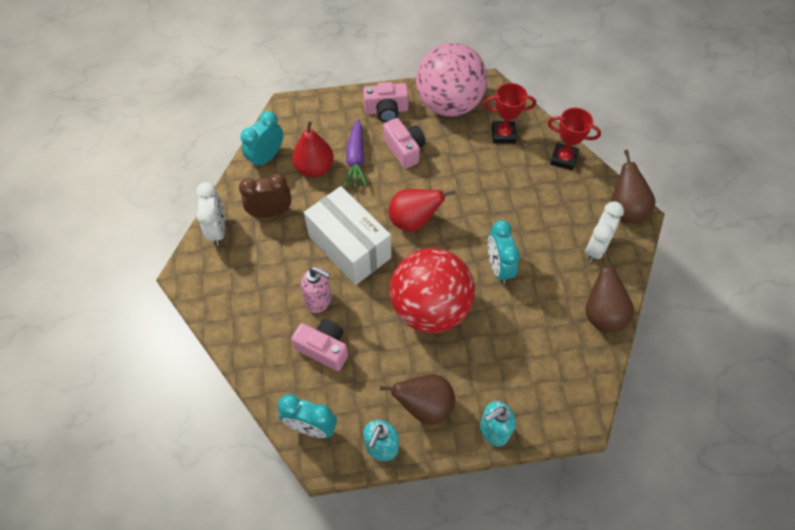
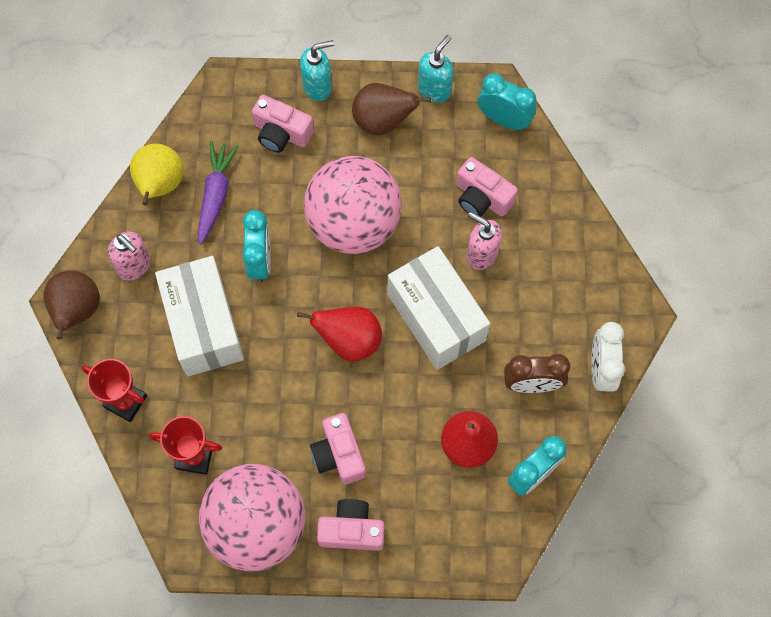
camera: 170 degrees left, 10 degrees up
(356, 159) = (409, 450): purple carrot -> purple carrot (216, 195)
(430, 308) = (354, 223): red ball -> pink ball
(514, 378) = (281, 133): none -> pink camera
(526, 214) = (203, 325): none -> white box
(595, 248) = (134, 266): white clock -> pink soap dispenser
(602, 314) = (160, 185): brown pear -> yellow pear

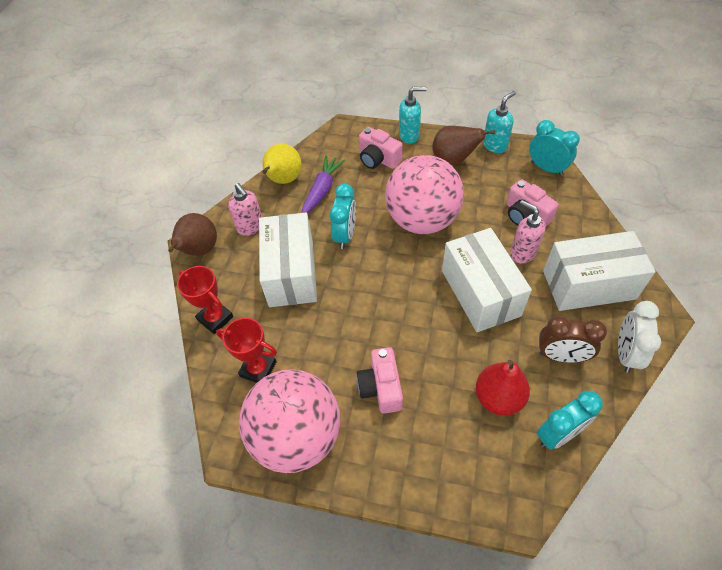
camera: 15 degrees right, 15 degrees down
(349, 340) = (405, 300): red pear -> none
(351, 530) = (381, 456): pink camera -> none
(560, 287) = (588, 285): none -> white box

